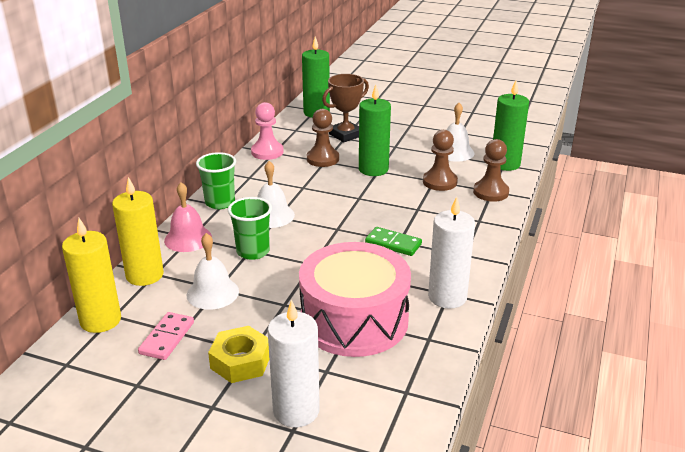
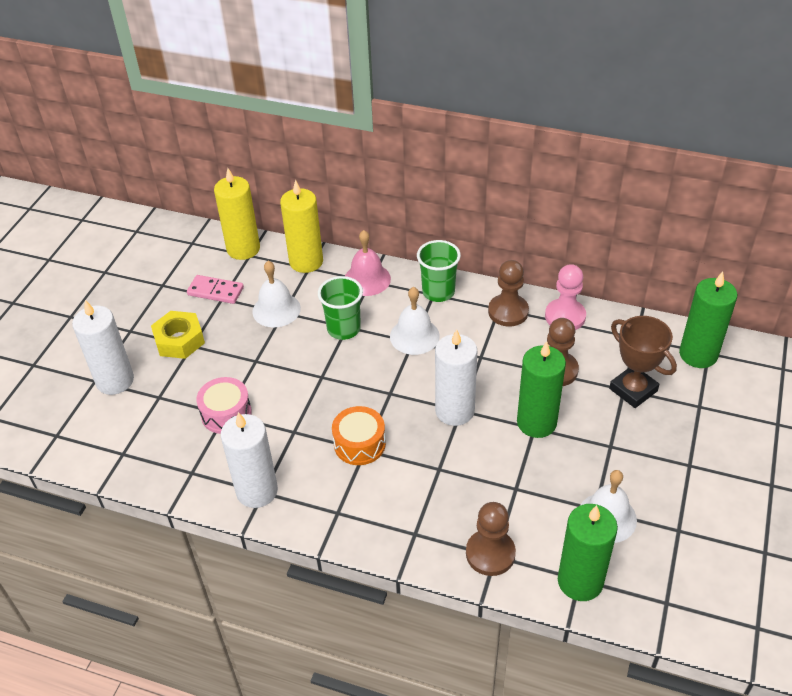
camera: 90 degrees right, 15 degrees up
(354, 320) = (226, 413): pink drum -> pink drum, size x0.48
(359, 200) = (454, 411): none -> white candle
(393, 243) = (359, 444): green domino -> orange drum
(440, 182) = (512, 495): brown pawn -> brown pawn (508, 312)

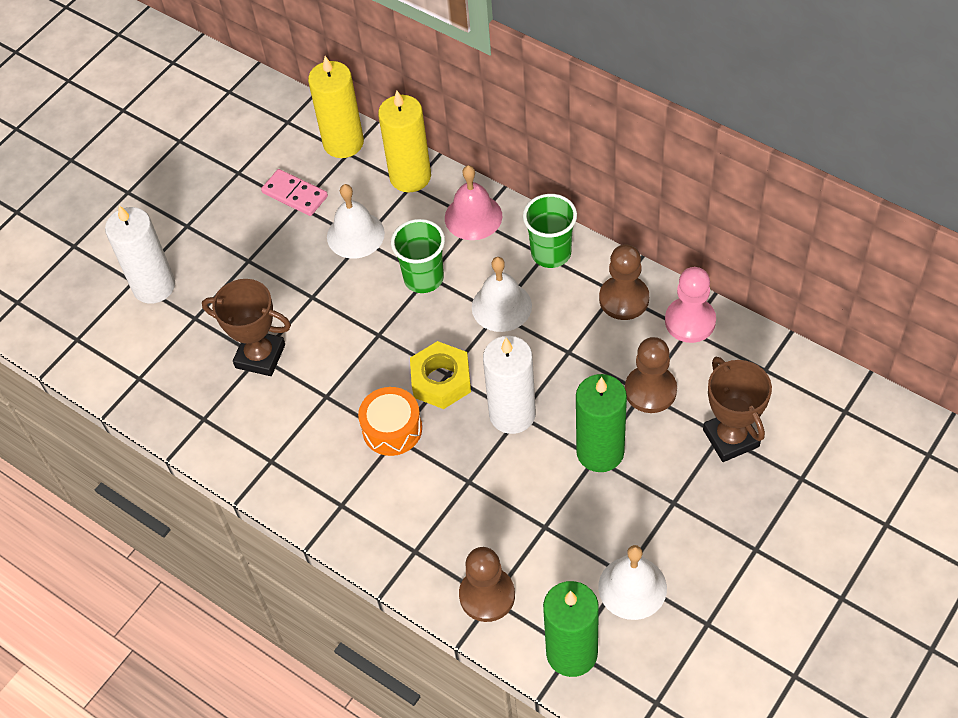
camera: 20 degrees right, 10 degrees up
(179, 340) = (236, 251): yellow nut -> yellow nut (441, 380)
(226, 413) = (260, 356): pink drum -> brown trophy
(257, 491) = (264, 458): white candle -> none
(698, 354) = (831, 410): green candle -> none

